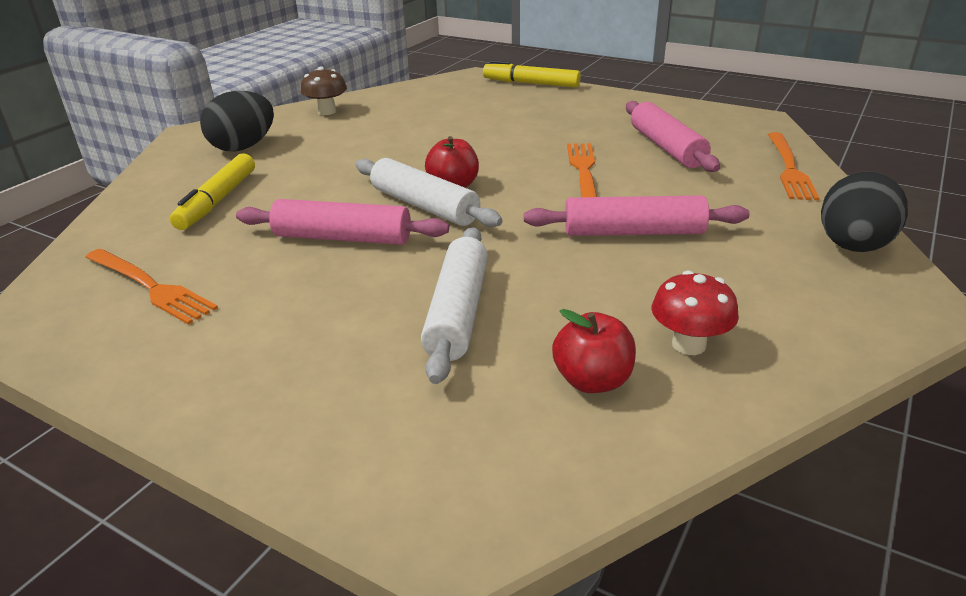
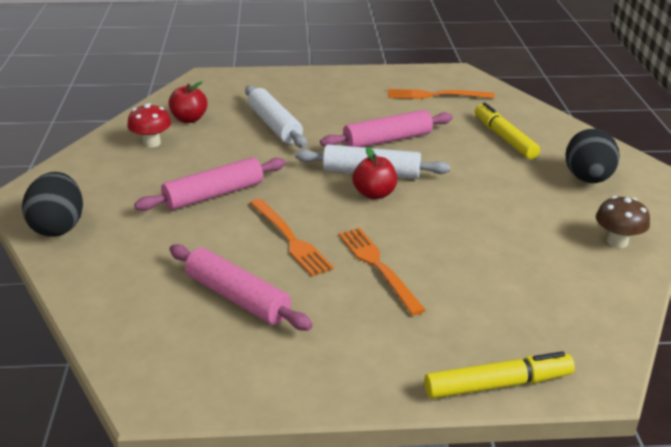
camera: 145 degrees right, 0 degrees up
(789, 168) = (108, 303): orange fork -> orange fork (378, 267)

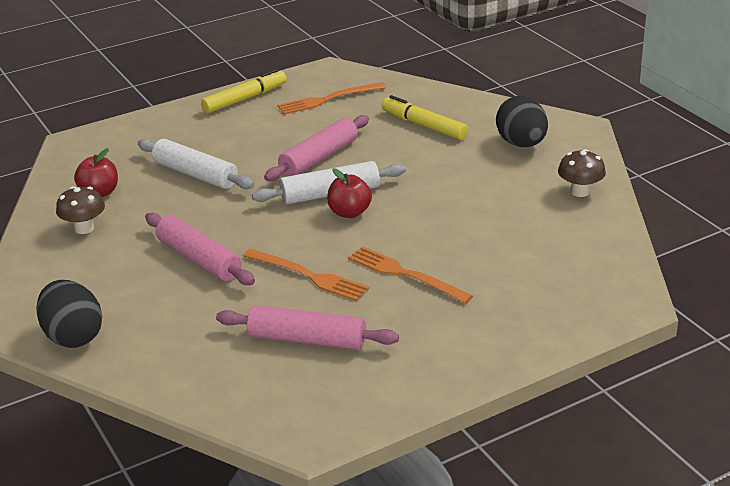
camera: 25 degrees left, 0 degrees up
(152, 143) = (84, 228): red mushroom -> brown mushroom
(214, 195) = (199, 259): pink rolling pin -> pink rolling pin turned 75 degrees counterclockwise
(498, 384) = (567, 332): yellow marker -> yellow marker (245, 99)

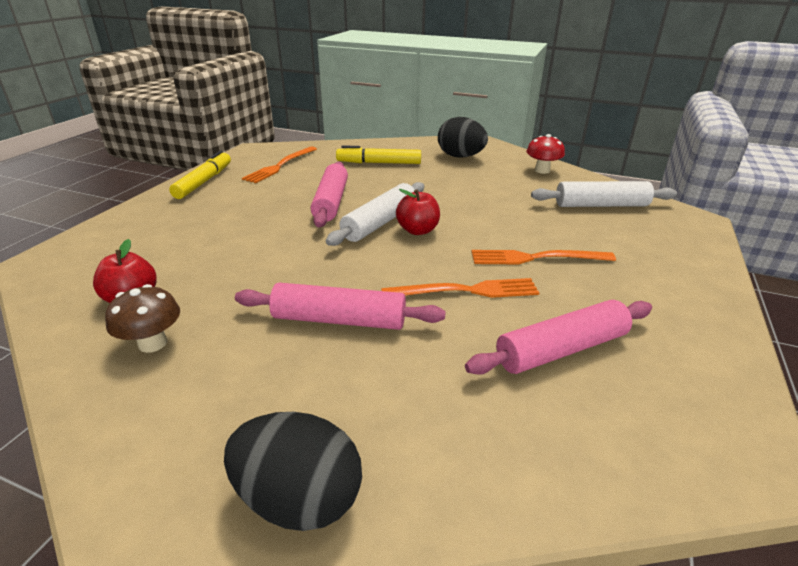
camera: 40 degrees left, 0 degrees up
(195, 174) = (230, 247): white rolling pin -> white rolling pin (601, 205)
(580, 191) = (542, 170): brown mushroom -> red mushroom

